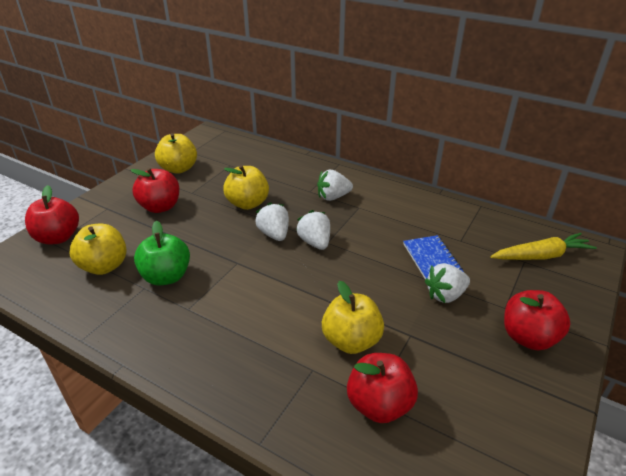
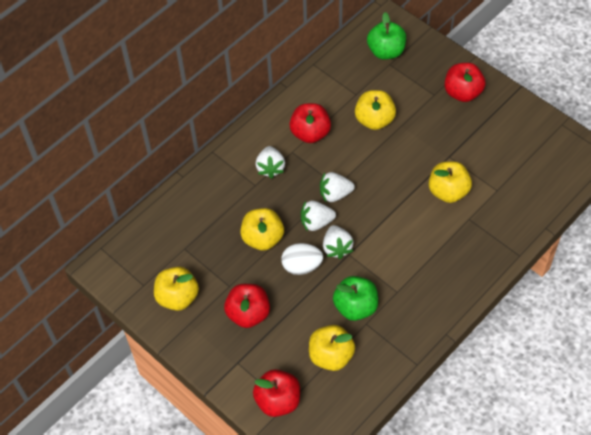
camera: 75 degrees left, 20 degrees up
(217, 232) = (302, 266): none -> white egg
(379, 404) = (501, 188): red apple -> red apple (310, 133)
(432, 259) = (374, 120): blue notebook -> yellow apple
(445, 295) = (415, 124): white strawberry -> white strawberry (337, 248)
(541, 256) = (386, 51): yellow carrot -> green apple

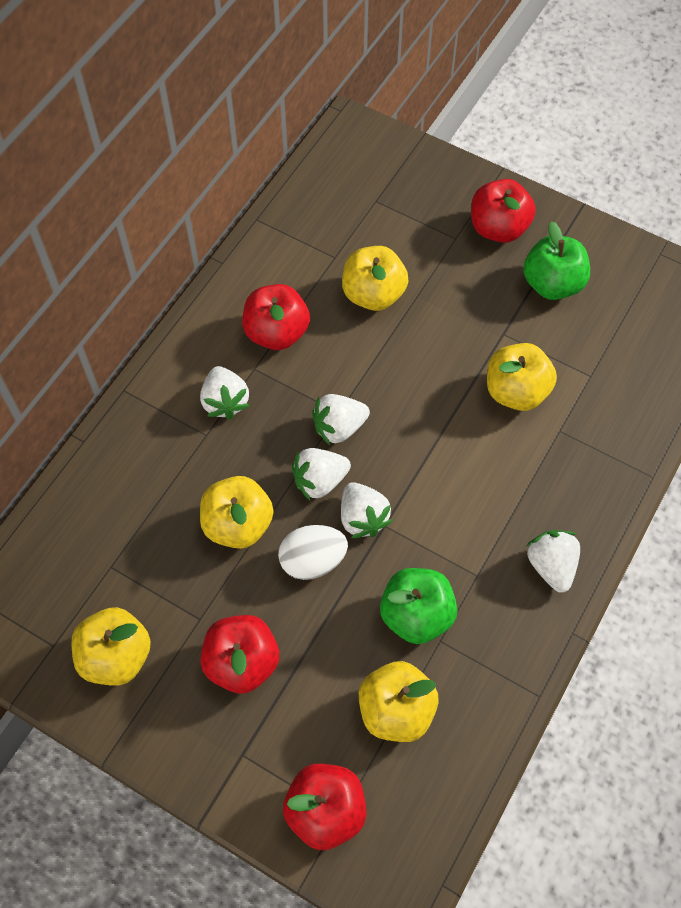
camera: 15 degrees left, 5 degrees up
(386, 51) = (365, 182): green apple -> green apple (552, 284)
(443, 294) = (551, 566): none -> white strawberry

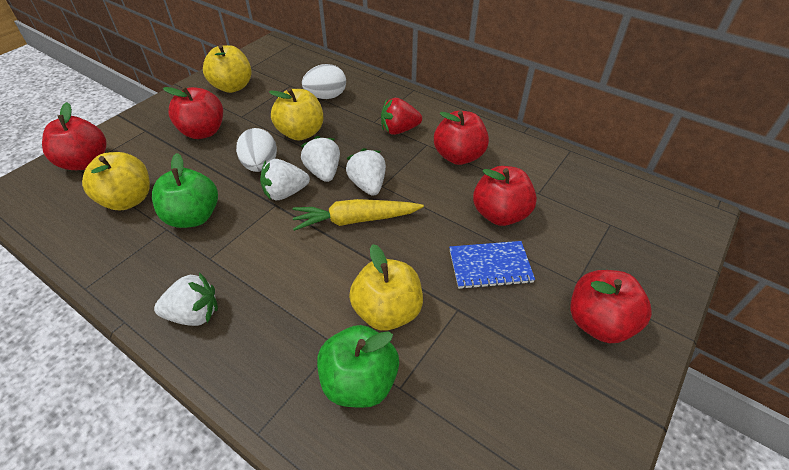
camera: 95 degrees right, 15 degrees down
(144, 506) = (326, 96): none -> white egg
(225, 402) = (399, 130): white strawberry -> red strawberry
(373, 294) = (500, 214): yellow apple -> red apple
(399, 434) = (355, 220): none -> yellow carrot
(447, 306) = (490, 266): none -> blue notebook
(552, 284) = (526, 367): green apple -> green apple (359, 382)

